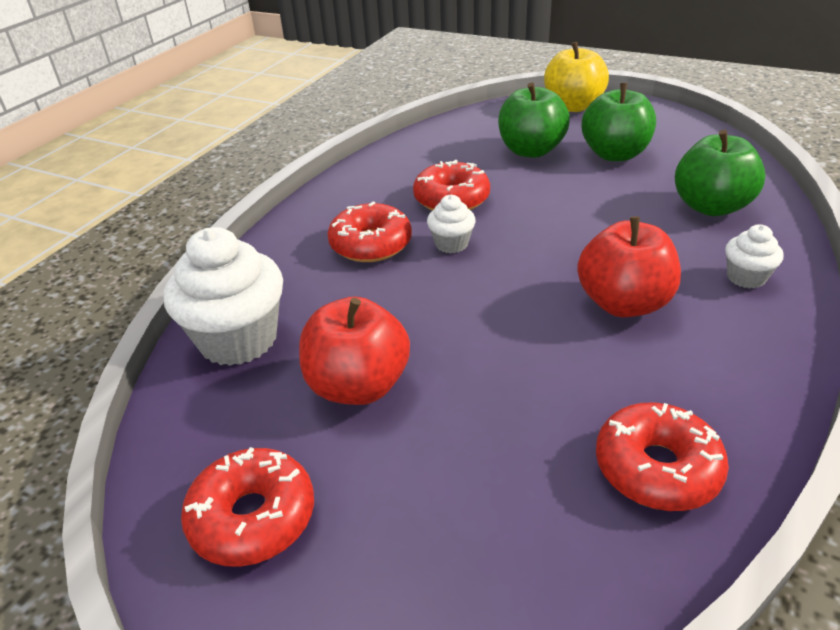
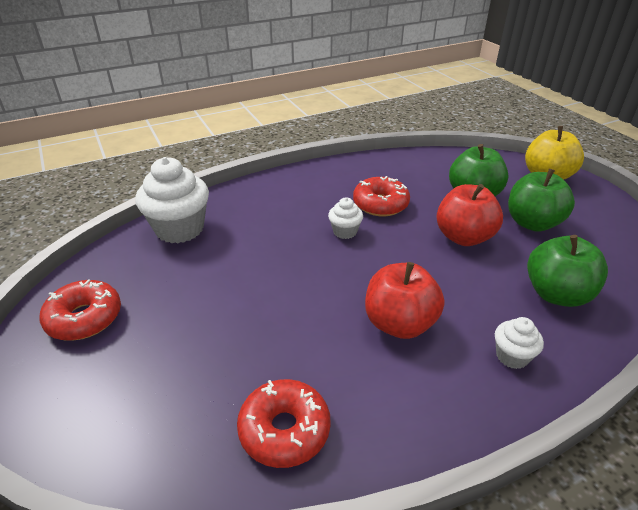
camera: 35 degrees right, 0 degrees up
(358, 386) = (200, 284): red apple -> red apple (463, 237)
(371, 244) = (301, 210): red donut -> none

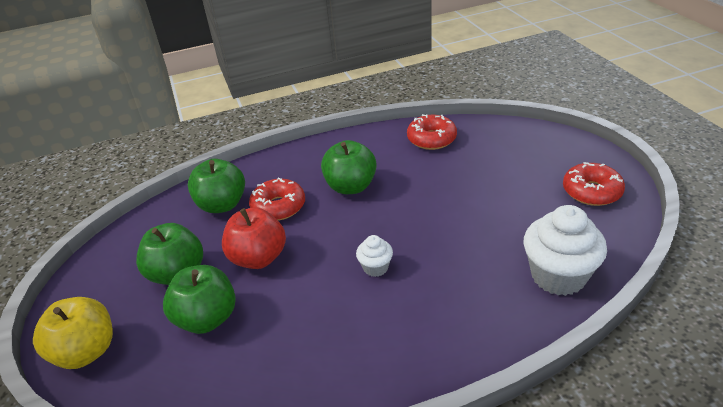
camera: 170 degrees left, 0 degrees up
(380, 204) = (325, 306): red donut -> red donut (278, 207)
(399, 323) = (351, 186): red apple -> green apple
(512, 356) = (286, 168): white cupcake -> none

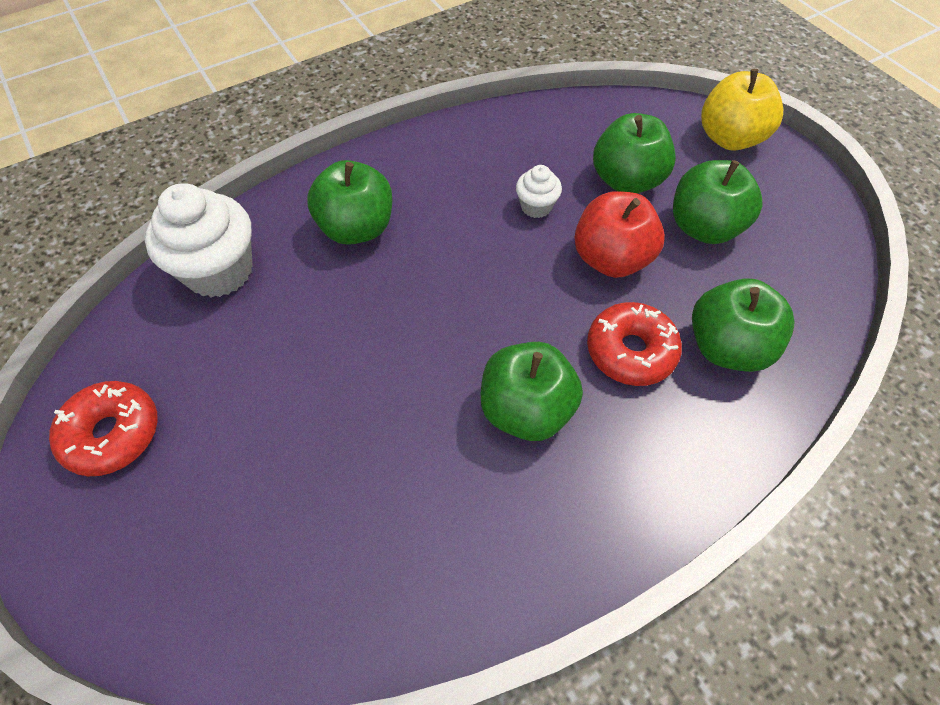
camera: 165 degrees right, 20 degrees up
(375, 267) = (450, 260): white cupcake -> white cupcake (536, 206)
(431, 139) = (390, 578): red donut -> none
(448, 299) = (357, 228): none -> green apple

